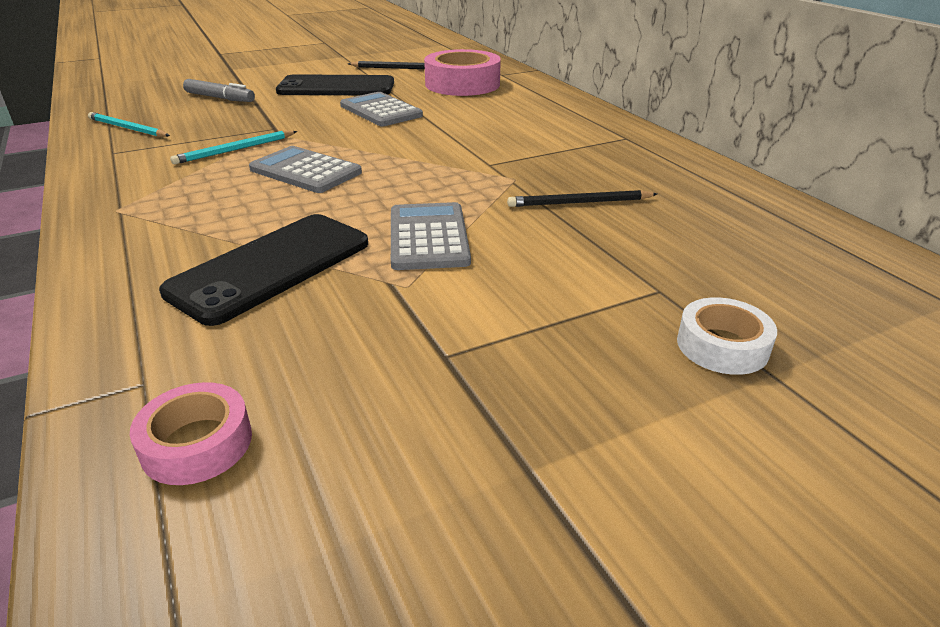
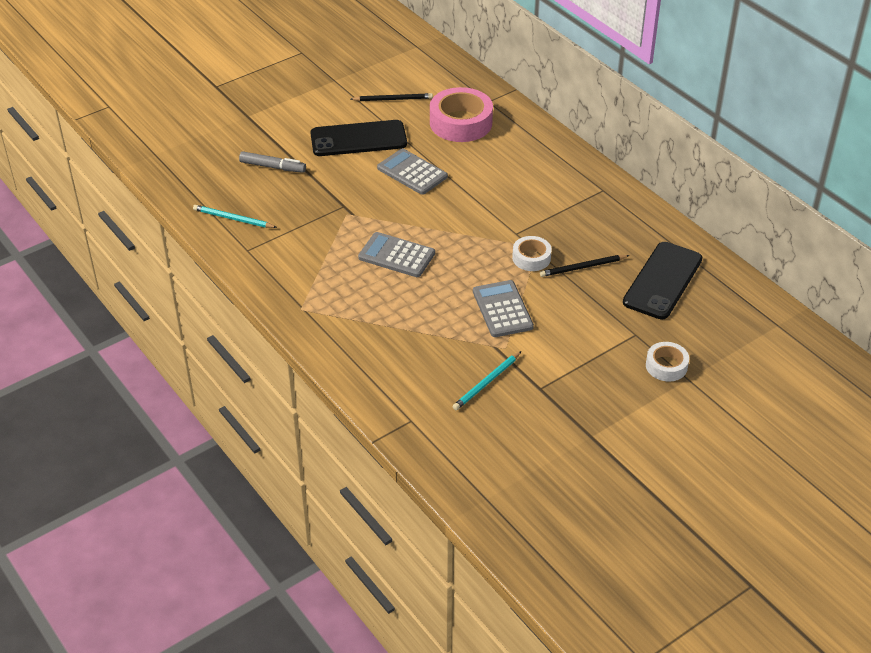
camera: 10 degrees left, 10 degrees up
(197, 443) = (454, 443): pink tape -> none
(235, 150) = (333, 237): turquoise pencil -> turquoise pencil (486, 383)
(271, 267) = (426, 344): black phone -> black phone (663, 281)
(501, 187) = (531, 258): none -> white tape

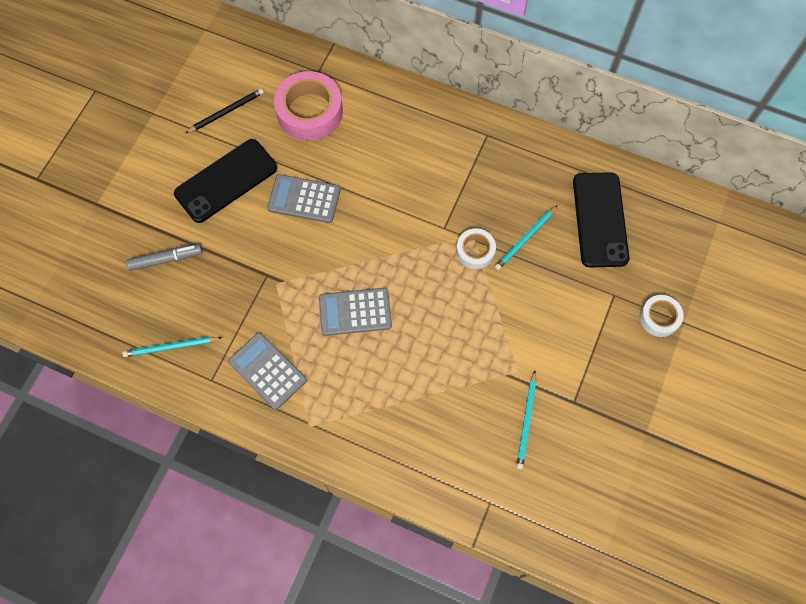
camera: 30 degrees left, 25 degrees up
(502, 309) = (487, 327): grey calculator -> grey calculator (267, 371)
(582, 267) = (525, 239): black pencil -> turquoise pencil

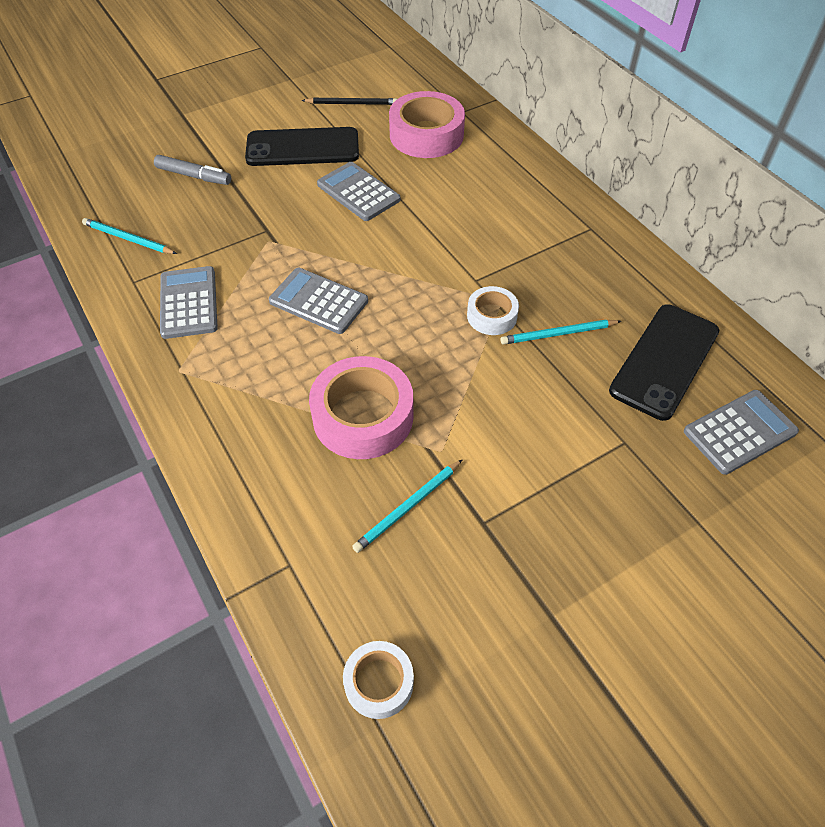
camera: 35 degrees right, 15 degrees down
(453, 379) = (363, 416): none -> pink tape
(659, 318) = (667, 498): white tape -> white tape (379, 682)
(670, 245) = (739, 432): none -> grey calculator

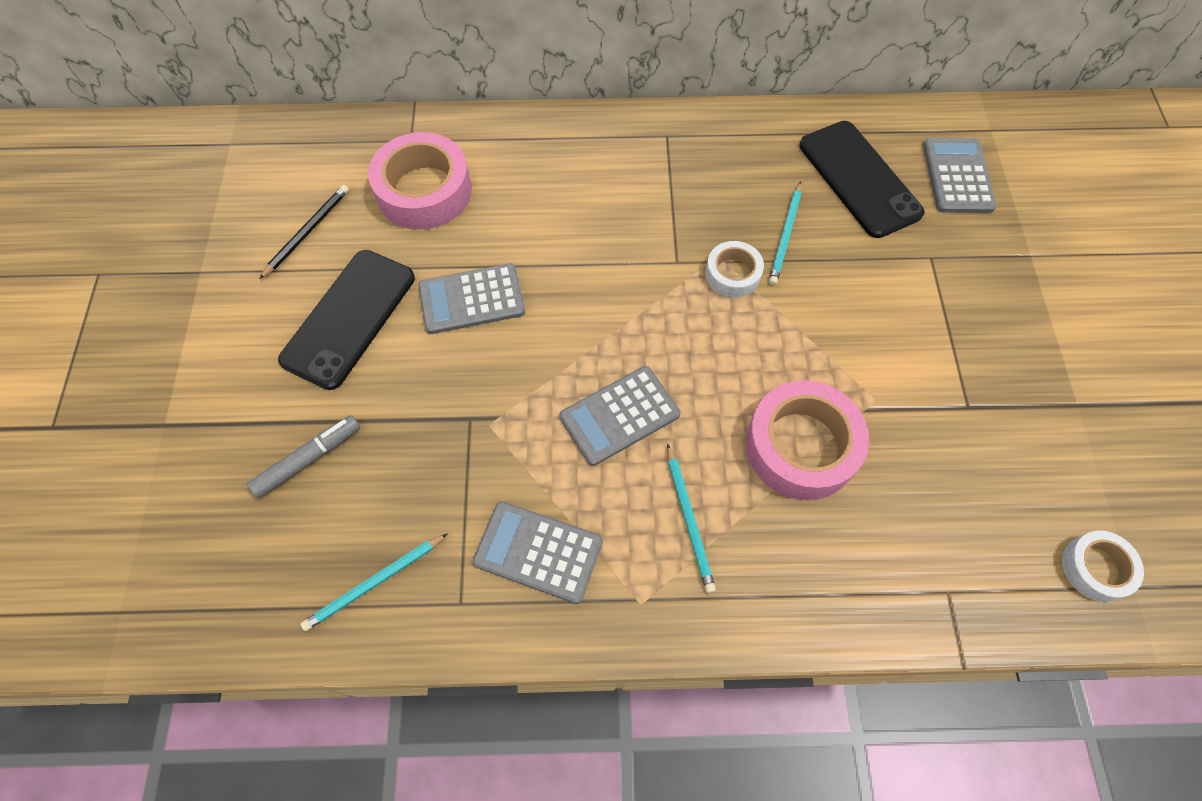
camera: 60 degrees left, 10 degrees up
(408, 507) = (926, 459): turquoise pencil -> turquoise pencil (689, 520)

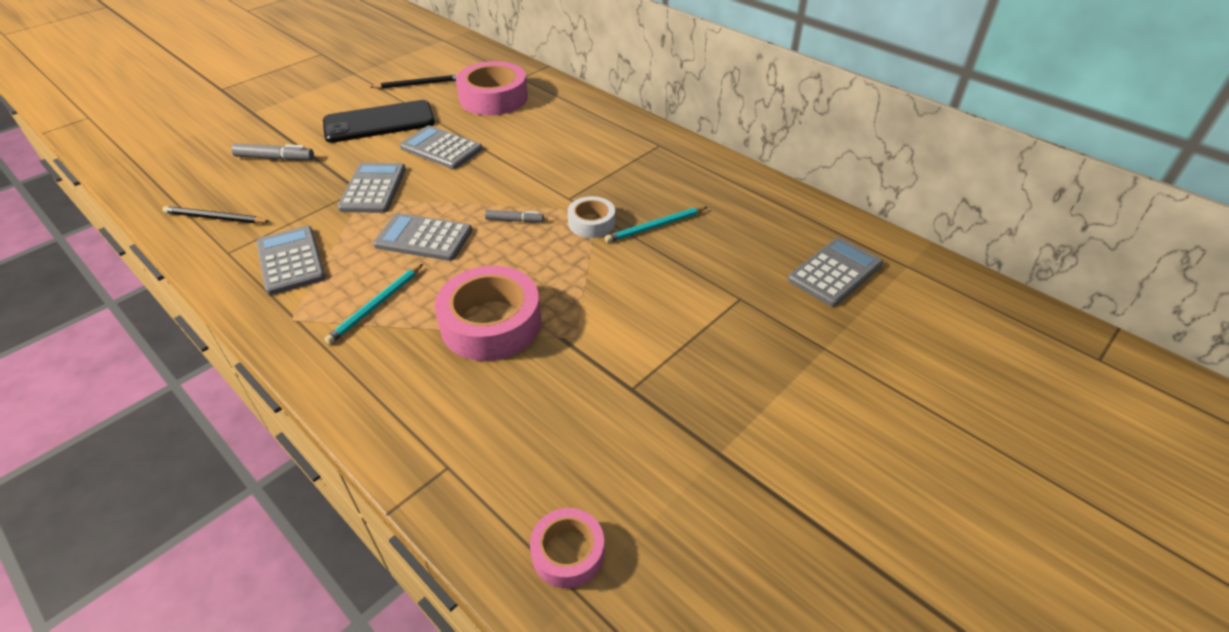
camera: 45 degrees right, 20 degrees down
(374, 583) = (215, 218): turquoise pencil -> black pencil
(482, 404) = (373, 188): none -> grey calculator
(668, 326) = (514, 220): none -> grey marker
(859, 179) = (754, 231): black phone -> none
(1095, 568) = (568, 553): white tape -> pink tape

